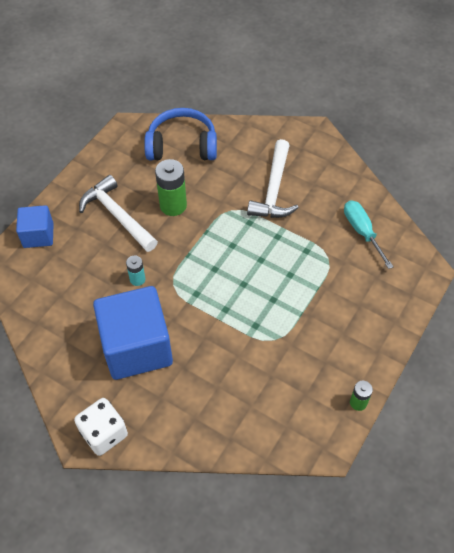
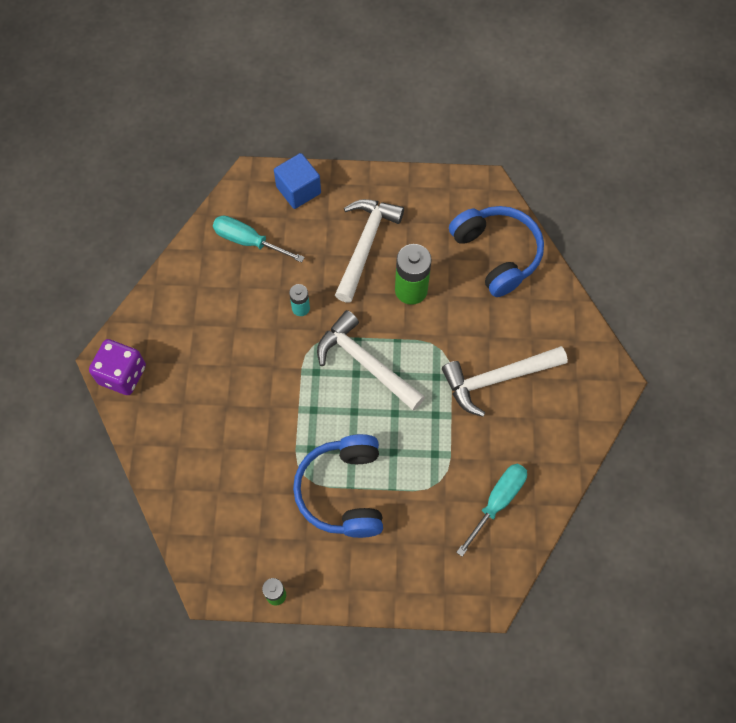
camera: 60 degrees right, 10 degrees up
(55, 287) = (249, 241): none -> turquoise screwdriver
(104, 433) = (122, 375): white dice -> purple dice
(137, 347) = (225, 351): blue cube -> none
(210, 259) = (365, 363): none -> white hammer
(301, 320) = (343, 491): none -> blue headphones

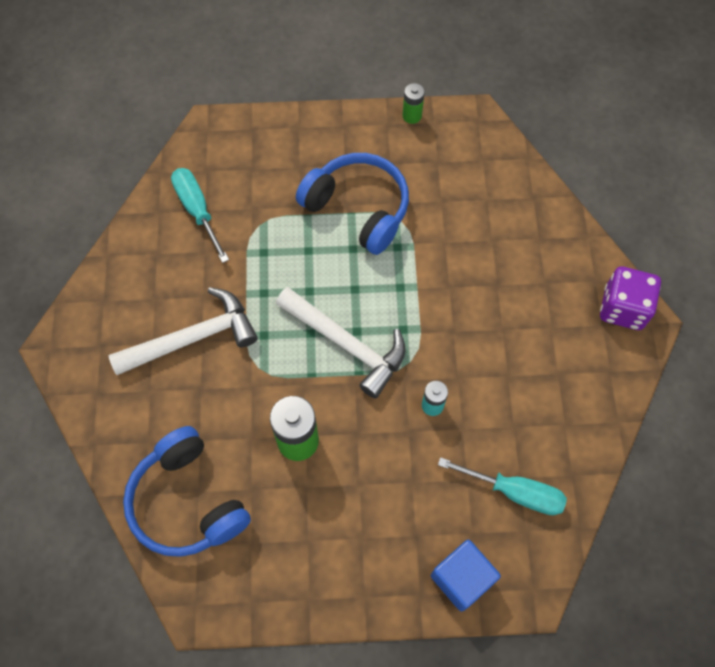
camera: 175 degrees right, 0 degrees up
(343, 491) = (358, 208): blue headphones -> blue headphones turned 45 degrees counterclockwise
(365, 245) = (361, 499): white hammer -> none
(497, 502) = (197, 211): turquoise screwdriver -> turquoise screwdriver turned 120 degrees clockwise

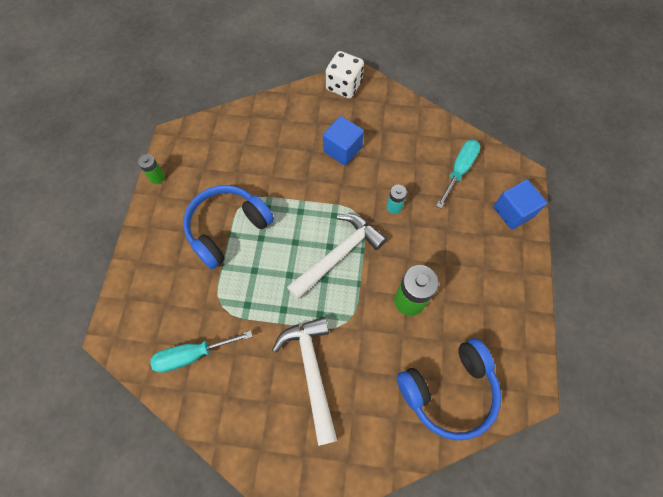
camera: 80 degrees left, 0 degrees up
(510, 323) = (342, 149): none -> blue cube
(623, 308) = (344, 86): purple dice -> white dice

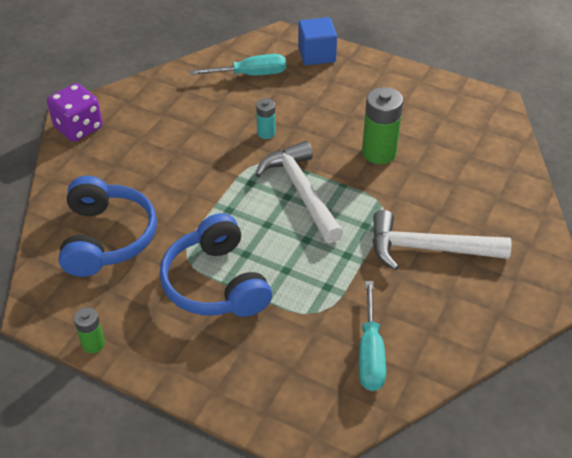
camera: 70 degrees left, 20 degrees down
(342, 149) = (167, 152): blue cube -> none
(344, 86) = (78, 128): white dice -> purple dice
(449, 391) = (480, 153): blue headphones -> blue headphones (107, 238)
(459, 171) = (250, 75): turquoise screwdriver -> turquoise screwdriver turned 120 degrees clockwise

